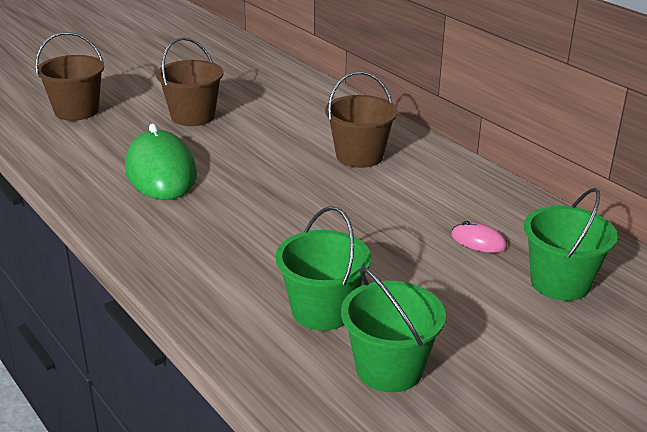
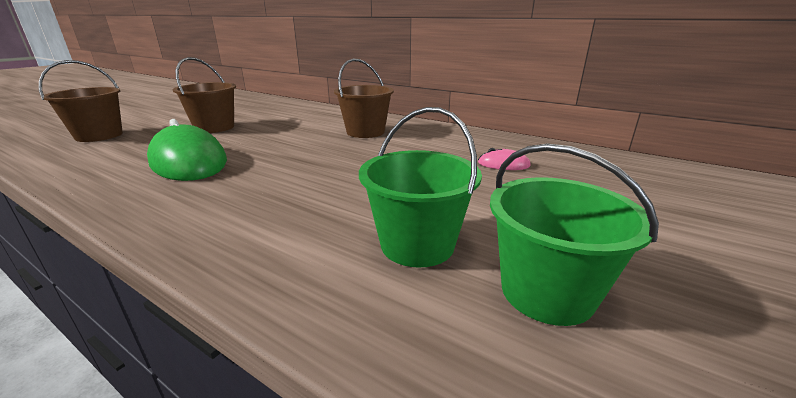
camera: 20 degrees left, 5 degrees down
(560, 282) = (597, 179): green bucket -> none

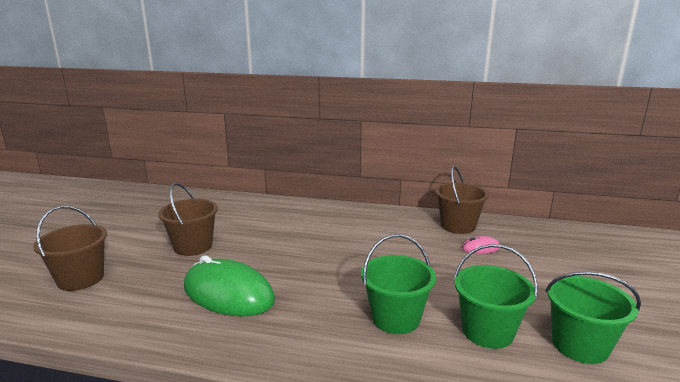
camera: 20 degrees left, 5 degrees down
(318, 209) = (395, 318): none -> green bucket
(365, 132) = (343, 229): brown bucket -> brown bucket (458, 226)

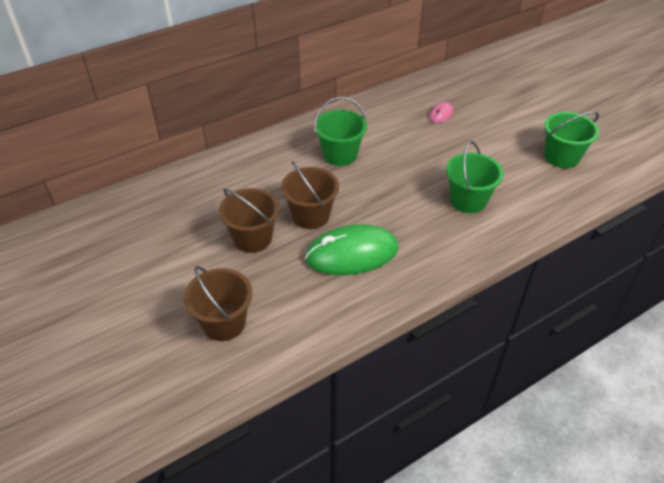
camera: 45 degrees left, 25 degrees up
(458, 226) = (403, 101): brown bucket -> brown bucket (311, 215)
(487, 331) = (518, 177): green bucket -> green bucket (340, 155)

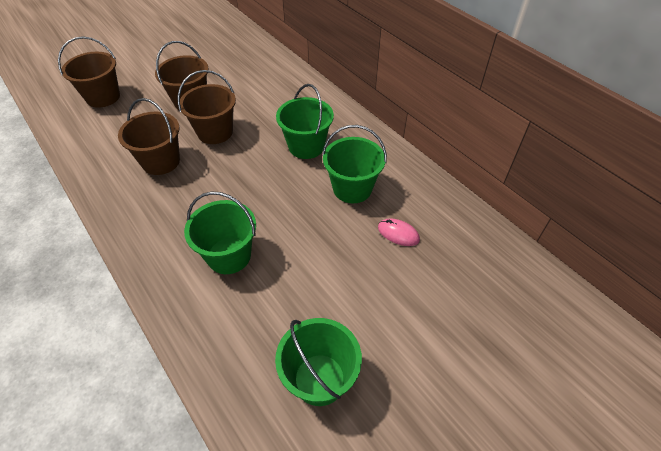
camera: 85 degrees right, 5 degrees up
(352, 254) = (161, 161): green mouse -> brown bucket
(394, 132) = (352, 188): none -> green bucket

